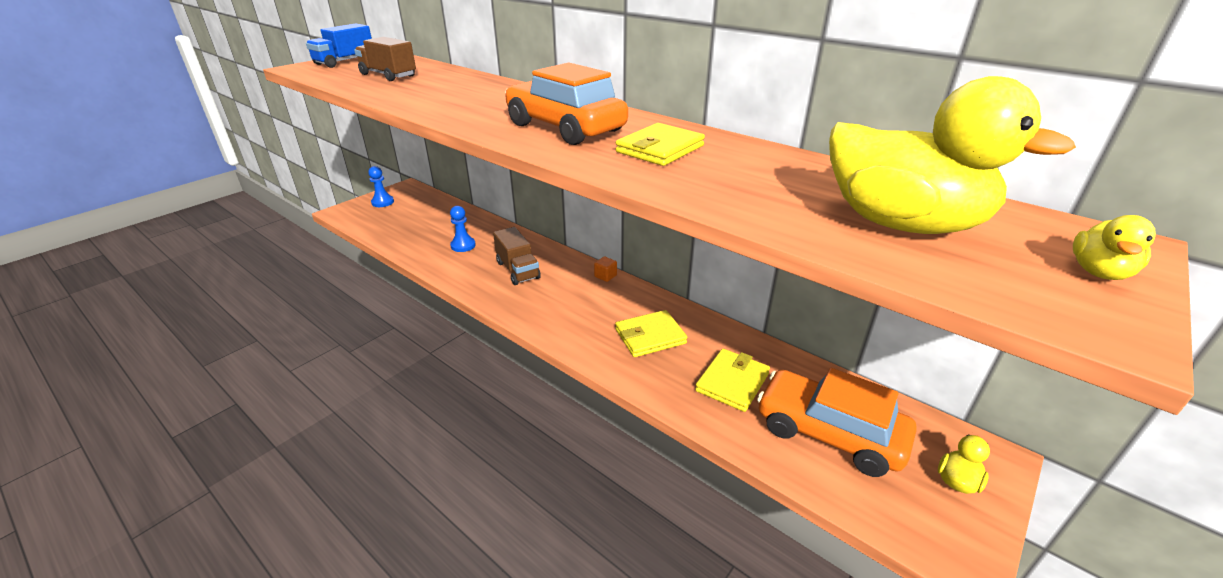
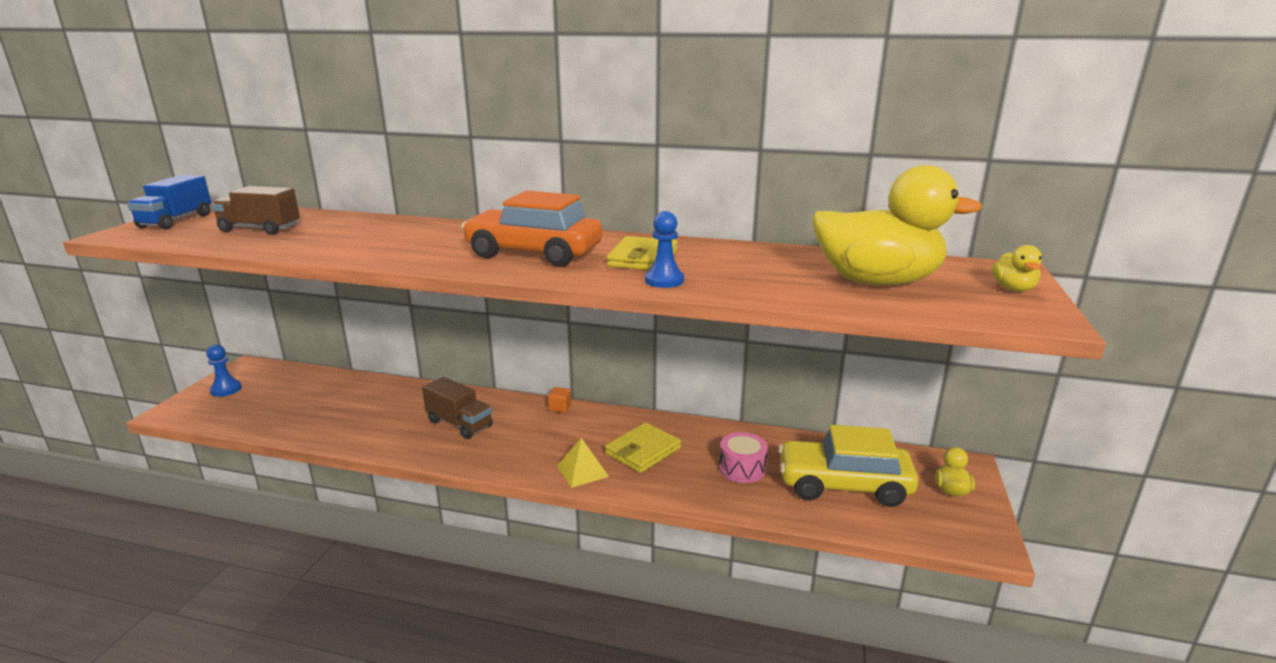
camera: 25 degrees left, 10 degrees down
(463, 245) = (374, 414): blue pawn -> blue pawn (664, 280)
(585, 340) = (582, 471): none -> yellow pyramid
(732, 382) = (742, 469): yellow wallet -> pink drum
(828, 433) = (843, 485): orange car -> yellow car

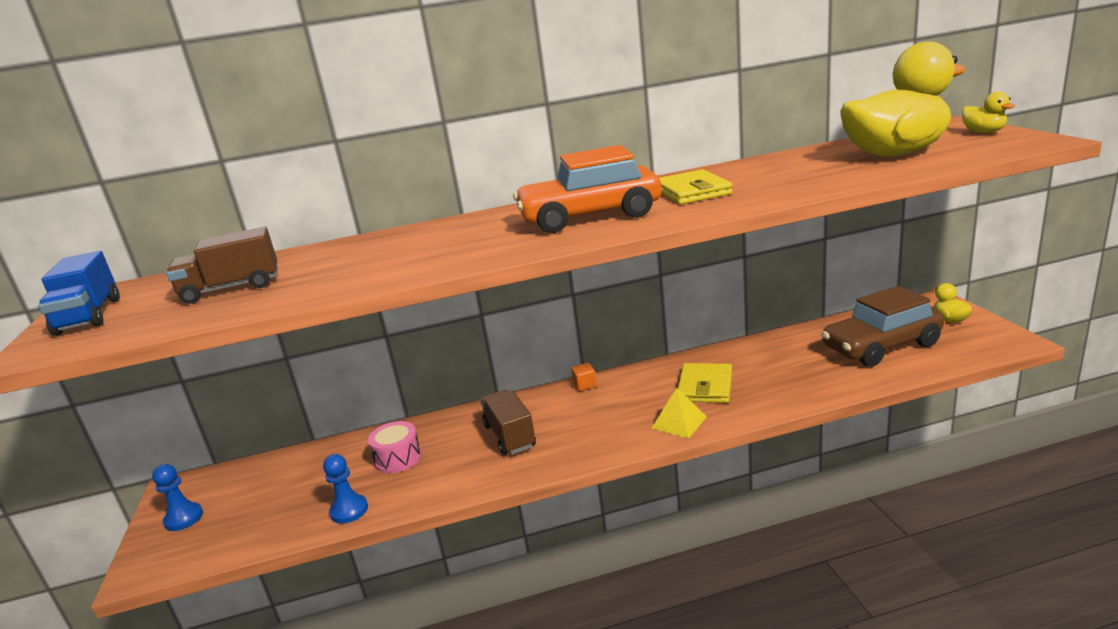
camera: 25 degrees left, 0 degrees up
(459, 424) = (510, 436): brown truck -> brown truck turned 120 degrees counterclockwise
(664, 280) = (750, 198): blue pawn -> blue pawn (349, 510)
(742, 469) = (798, 366): pink drum -> pink drum (398, 458)
(843, 485) = (881, 346): yellow car -> brown car

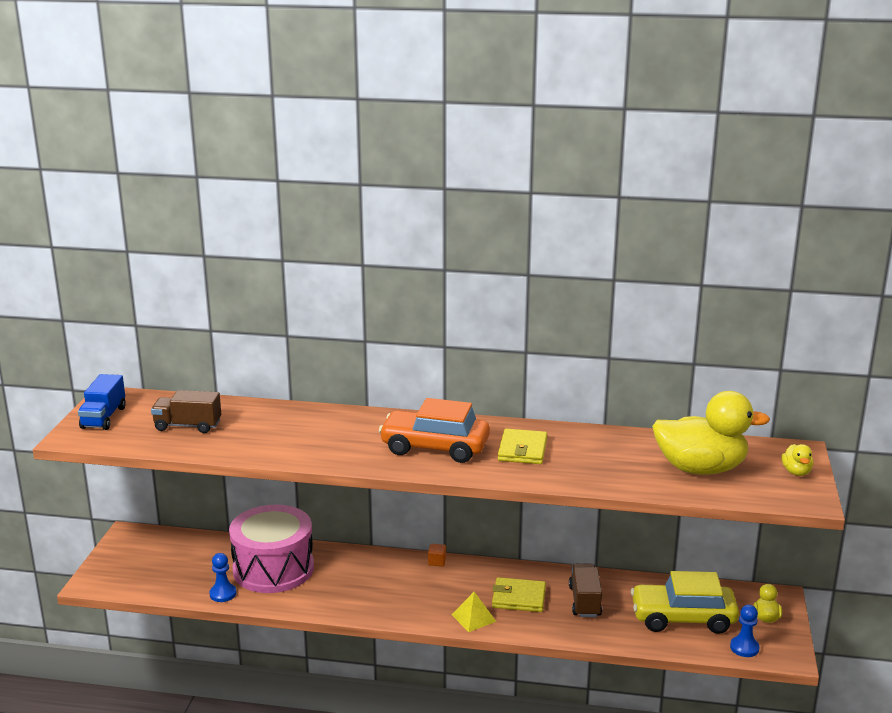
camera: 20 degrees right, 0 degrees up
(184, 518) = (125, 558): blue pawn -> blue pawn (744, 648)
(398, 458) = (273, 569): pink drum -> pink drum, size x2.28
(510, 436) = (355, 581): brown truck -> brown truck (585, 601)
(705, 386) = (519, 598): yellow wallet -> yellow wallet turned 60 degrees clockwise
(881, 346) = (683, 618): brown car -> yellow car

